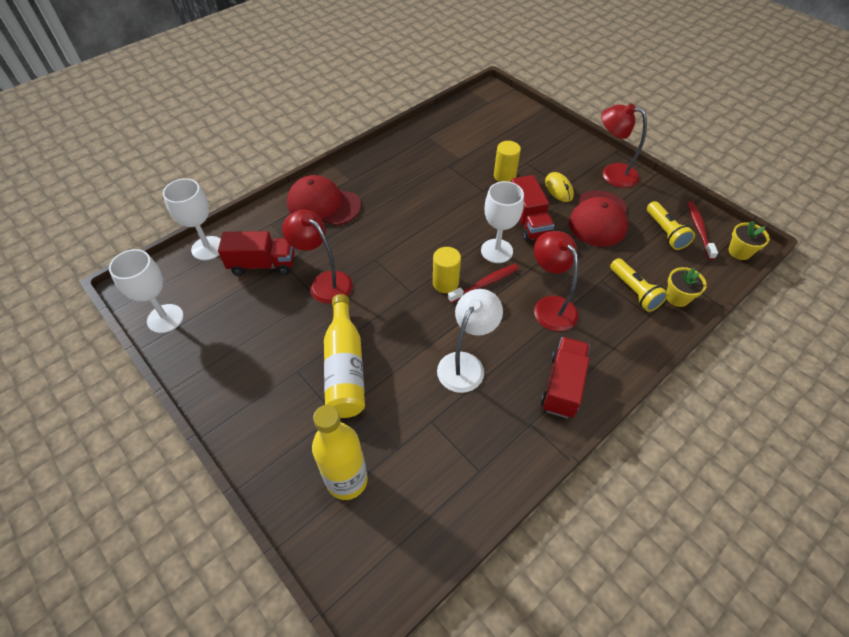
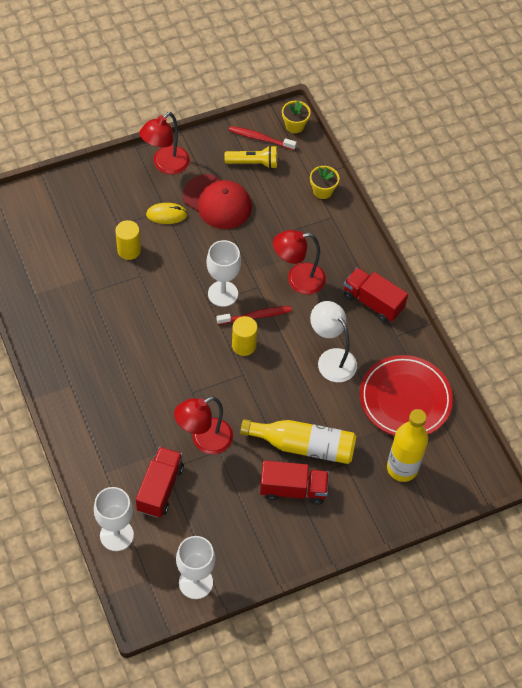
camera: 75 degrees left, 5 degrees up
(323, 204) = (98, 418): red cap -> none
(446, 457) = (405, 399): none -> red plate
(485, 283) = (256, 316): red toothbrush -> red toothbrush turned 90 degrees clockwise
(528, 221) = (197, 256): red truck -> red truck (293, 489)
(634, 291) = (306, 216): yellow flashlight -> none

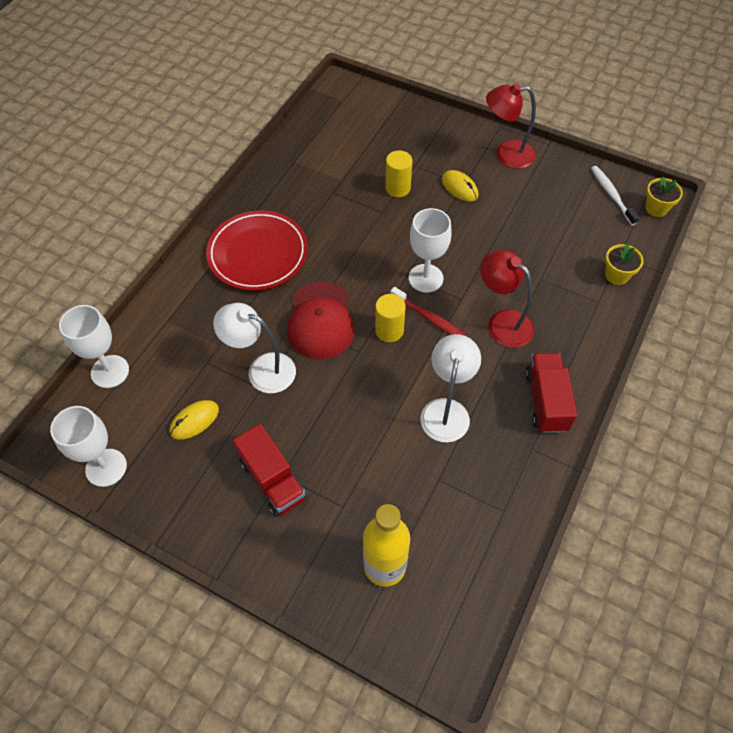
camera: 55 degrees right, 0 degrees up
(160, 488) = (183, 371): red truck -> none
(204, 440) = (262, 369): red lamp -> white lamp
(207, 507) = (194, 421): none -> yellow mouse
(217, 202) = (512, 211): red cap -> red cap (320, 321)
(253, 163) = (581, 207): yellow flashlight -> none
(260, 138) = (611, 195): red toothbrush -> white toothbrush
(303, 446) = (328, 454): yellow bottle -> none
(405, 399) = (468, 510): red plate -> red plate (258, 254)

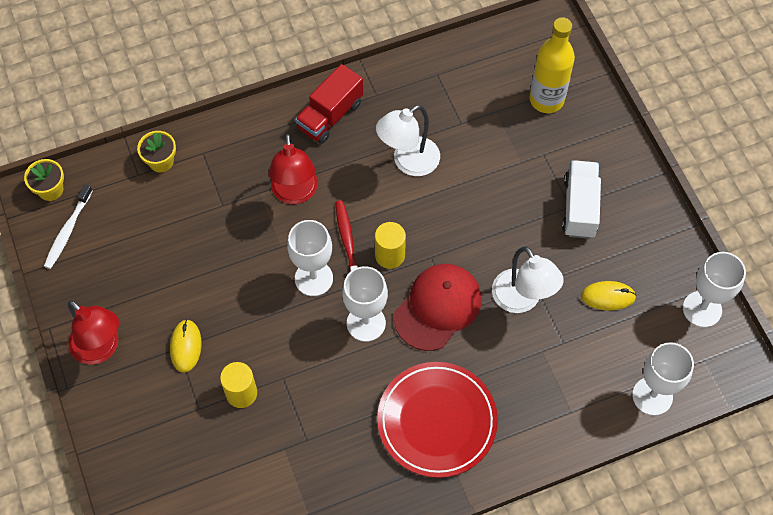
camera: 140 degrees left, 5 degrees up
(272, 480) = (579, 207): red truck -> white truck
(361, 276) = (366, 323): none -> white goblet

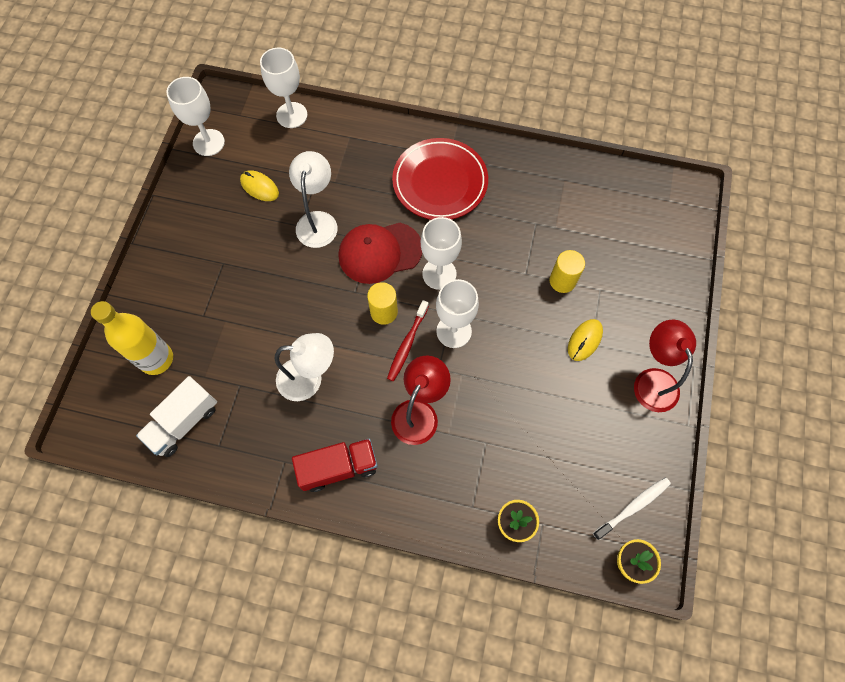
camera: 145 degrees left, 5 degrees up
(579, 207) = (217, 258): white truck -> white truck (184, 422)

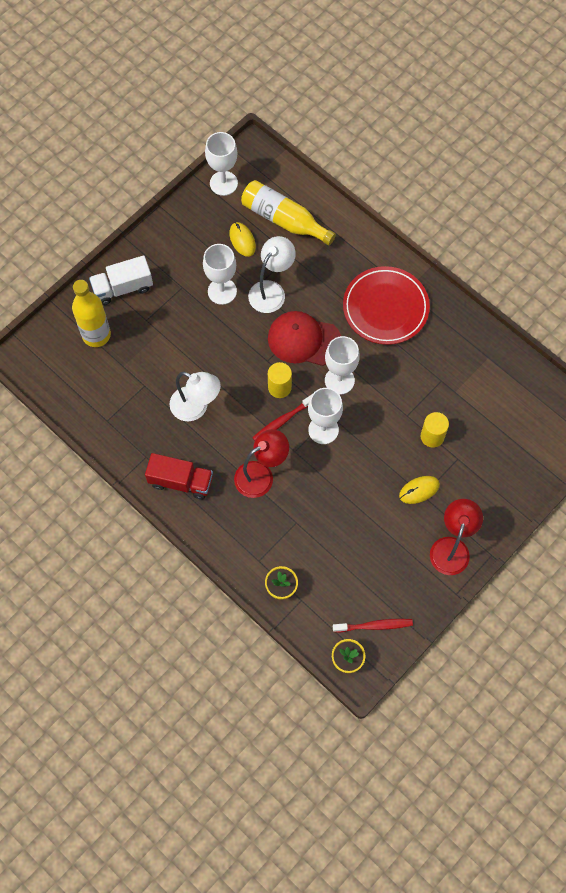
camera: 30 degrees right, 0 degrees up
(184, 422) = (91, 391): white truck -> white truck (123, 288)
(290, 148) = (284, 219): none -> yellow bottle
(292, 115) = (301, 192): white goblet -> white goblet (222, 291)
(633, 507) = (374, 625): white toothbrush -> red toothbrush

